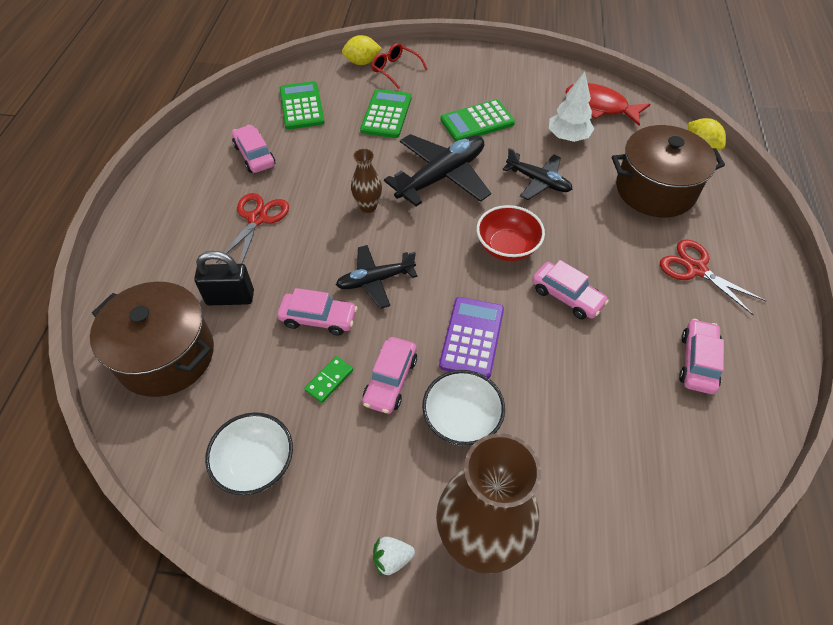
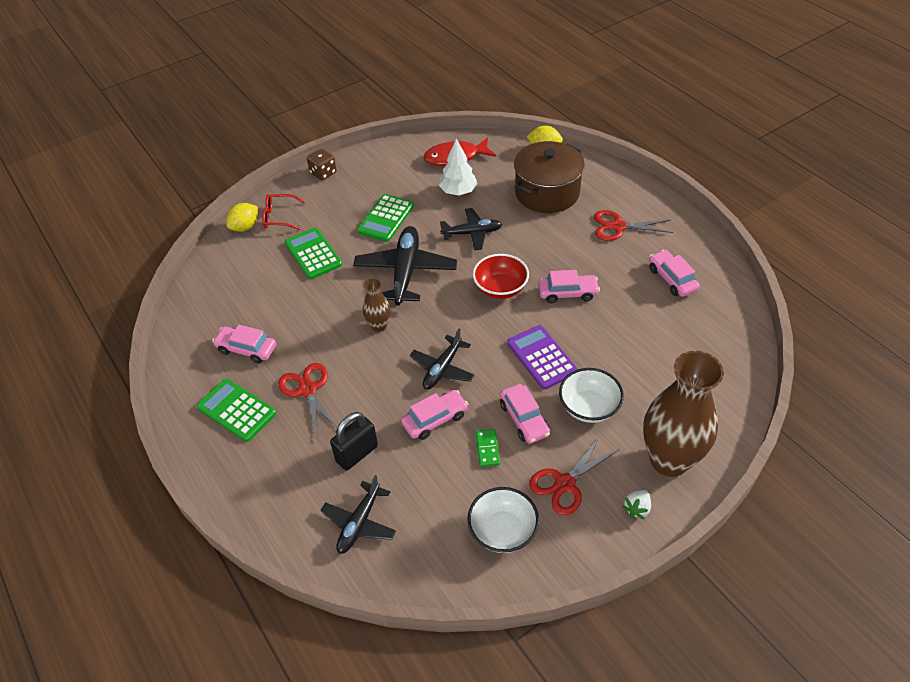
camera: 40 degrees left, 5 degrees down
(166, 355) = (359, 523): brown pot -> black plane
(302, 106) = (237, 289): green calculator -> green calculator (237, 410)
(356, 471) = (564, 483): none -> red scissors
(469, 55) = (323, 173): none -> brown dice

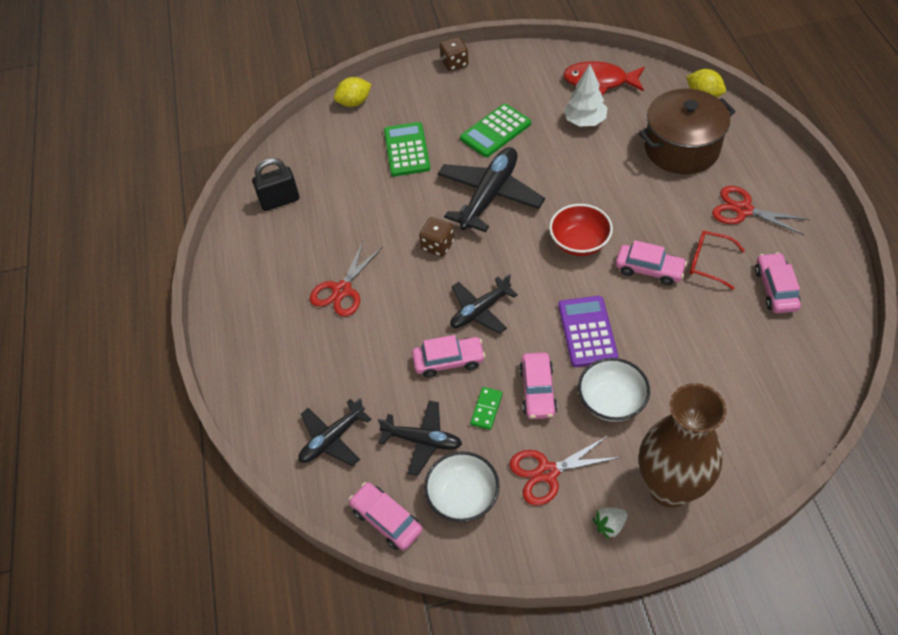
camera: 25 degrees right, 5 degrees up
(237, 410) = (269, 289): green calculator -> none
(246, 349) = (303, 231): pink car -> pink car (386, 520)
(279, 217) = (391, 101): red glasses -> red glasses (708, 262)
(308, 390) = (342, 290): red scissors -> red scissors turned 150 degrees counterclockwise
(357, 454) = (359, 370): black padlock -> black padlock (280, 201)
(379, 326) = (437, 245): brown vase -> brown dice
(472, 233) = (578, 172): black plane -> black plane (423, 440)

